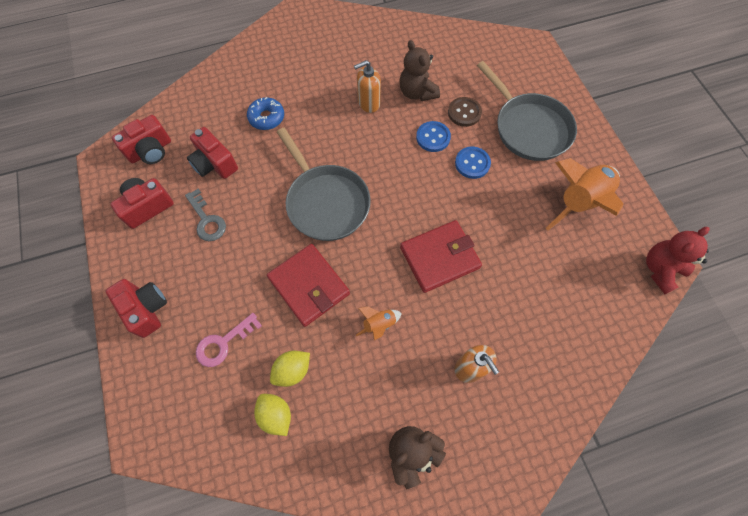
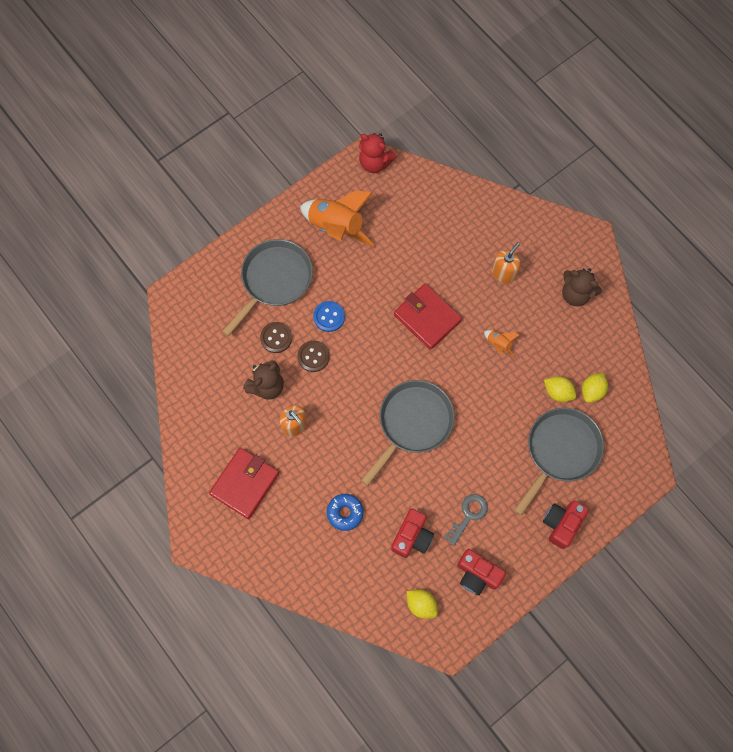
camera: 110 degrees left, 5 degrees up
(151, 151) = (421, 604): red camera -> yellow lemon
(223, 343) = (560, 451): pink key -> grey pan
(309, 286) = (490, 407): red wallet -> red wallet (245, 483)
(433, 137) = (313, 356): blue button -> brown button

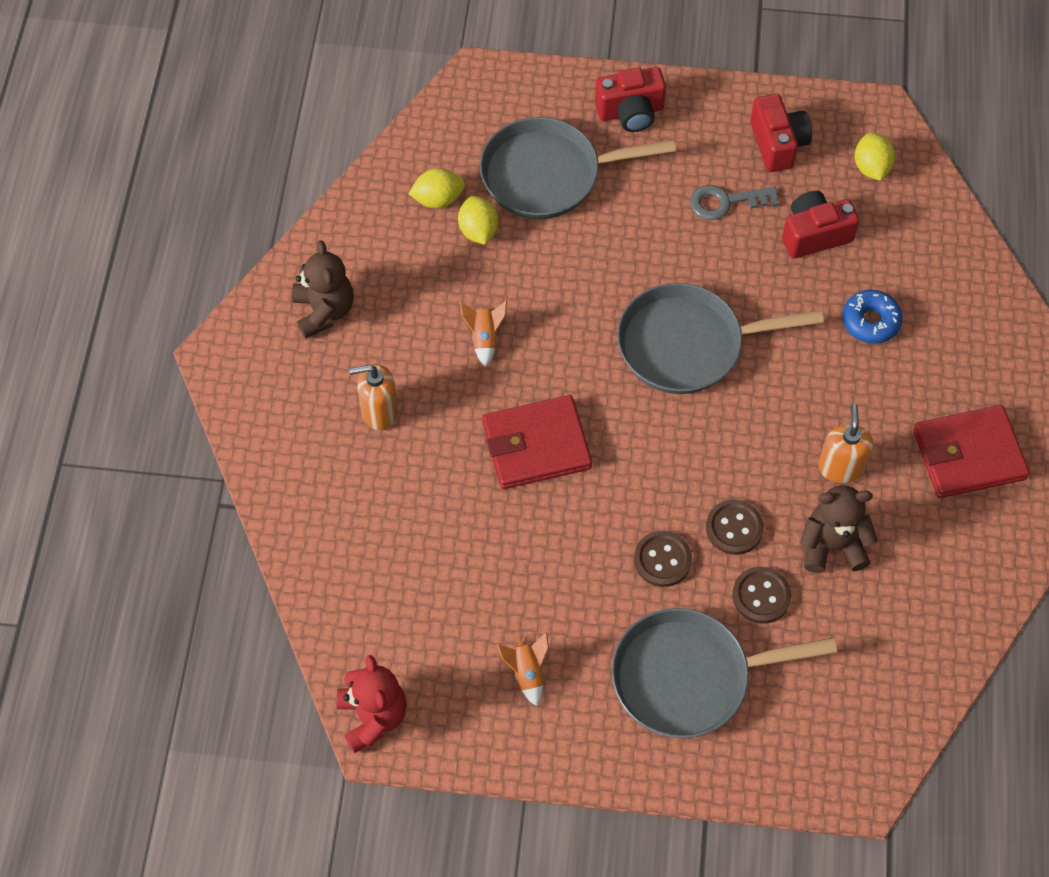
camera: 135 degrees left, 10 degrees down
(329, 317) = (662, 560): blue button -> brown button
(336, 227) = (527, 672): orange rocket -> orange rocket, size x0.45
(427, 318) = (536, 445): red wallet -> red wallet turned 75 degrees clockwise

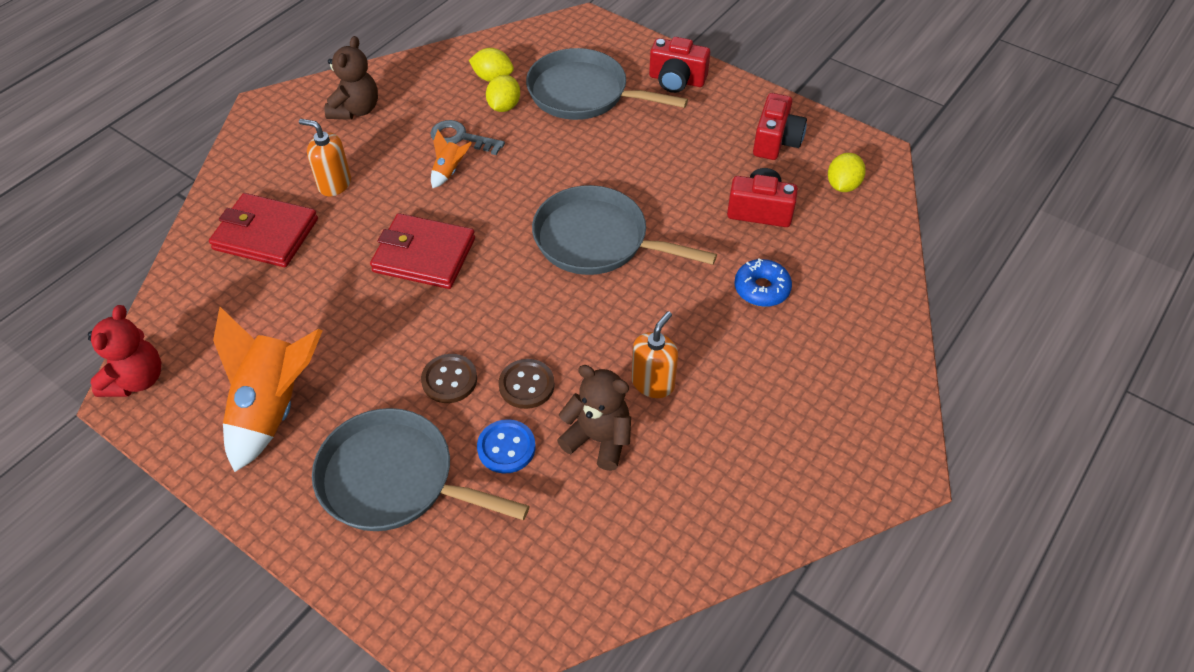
camera: 30 degrees right, 10 degrees down
(527, 672) = (274, 408): orange rocket -> orange rocket, size x2.22
(726, 202) = (704, 161): grey key -> grey key (461, 138)
(761, 596) = (506, 447): brown button -> blue button
(968, 455) = (775, 427): red wallet -> red wallet (266, 234)

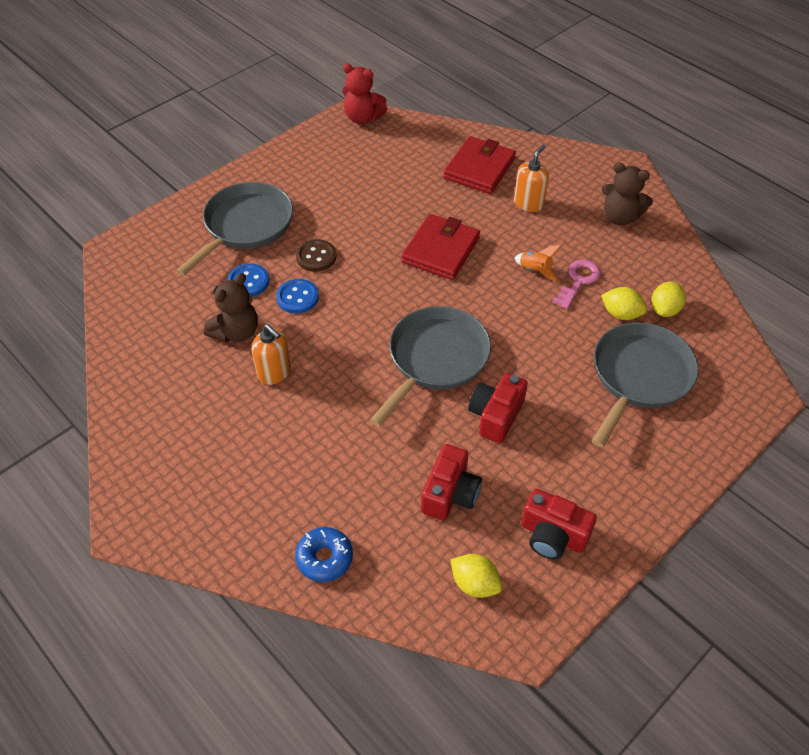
camera: 100 degrees right, 0 degrees up
(274, 408) = (321, 174): orange rocket -> none
(461, 138) = (578, 281): grey key -> pink key
(526, 385) = (297, 297): brown button -> blue button
(676, 80) = (661, 462): red camera -> red camera (495, 416)
(761, 289) = (350, 471): blue donut -> blue donut (324, 558)

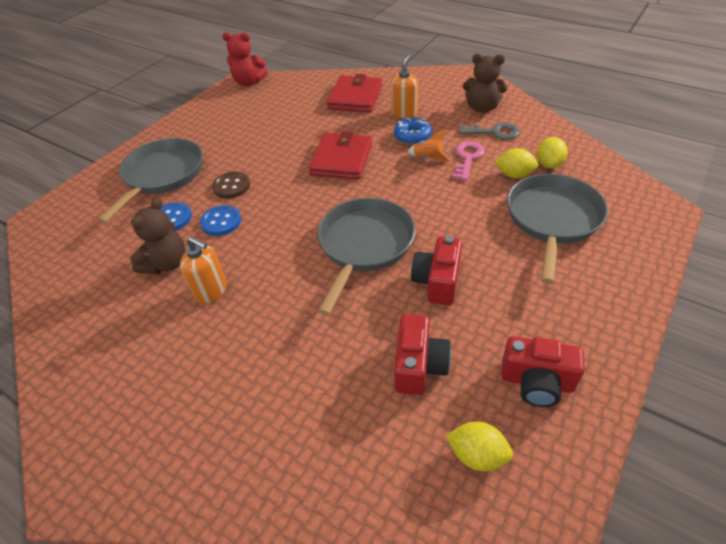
camera: 10 degrees left, 5 degrees down
(324, 558) = (305, 469): blue donut -> blue donut (412, 136)
(621, 254) = (494, 132): none -> grey key

